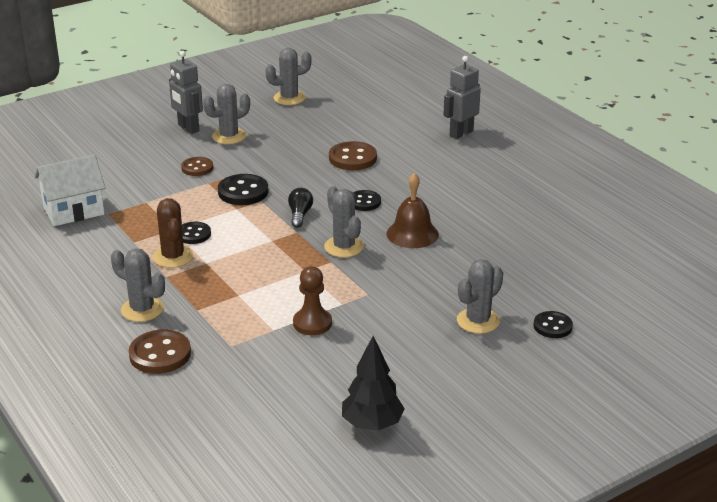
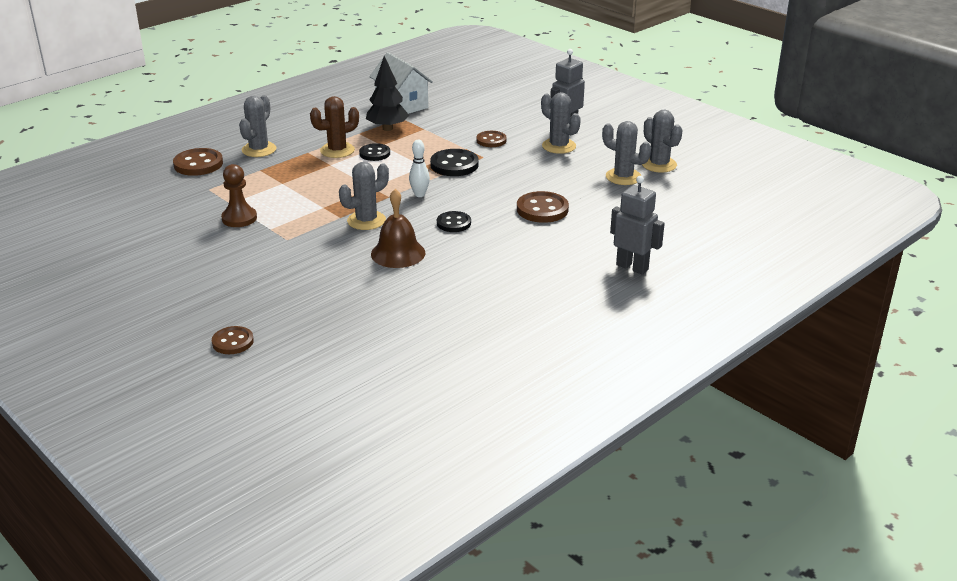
camera: 80 degrees right, 0 degrees up
(300, 215) = (419, 194): black light bulb -> white bowling pin
(372, 424) = (93, 257): black tree -> black tree (387, 128)
(478, 321) = (242, 298): grey cactus -> grey cactus (623, 177)
(552, 326) = (233, 342): black button -> brown button

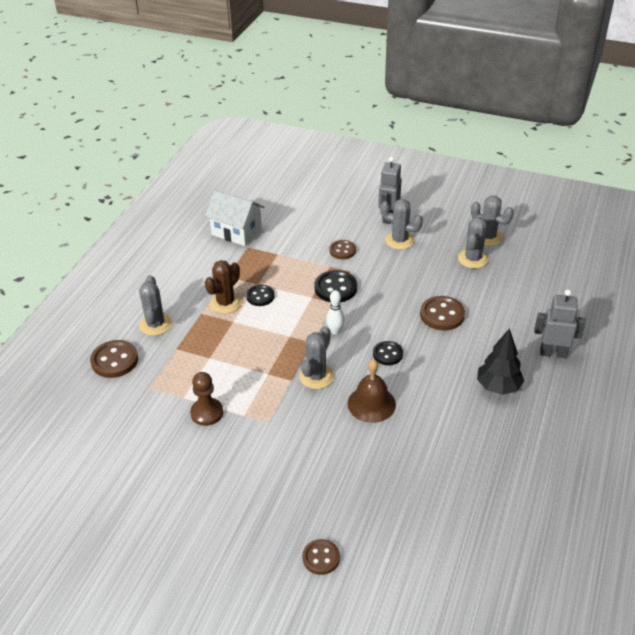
camera: 25 degrees left, 10 degrees up
(387, 128) = (247, 263): black tree -> black tree (498, 387)
(623, 177) = (473, 259): grey cactus -> grey cactus turned 75 degrees counterclockwise

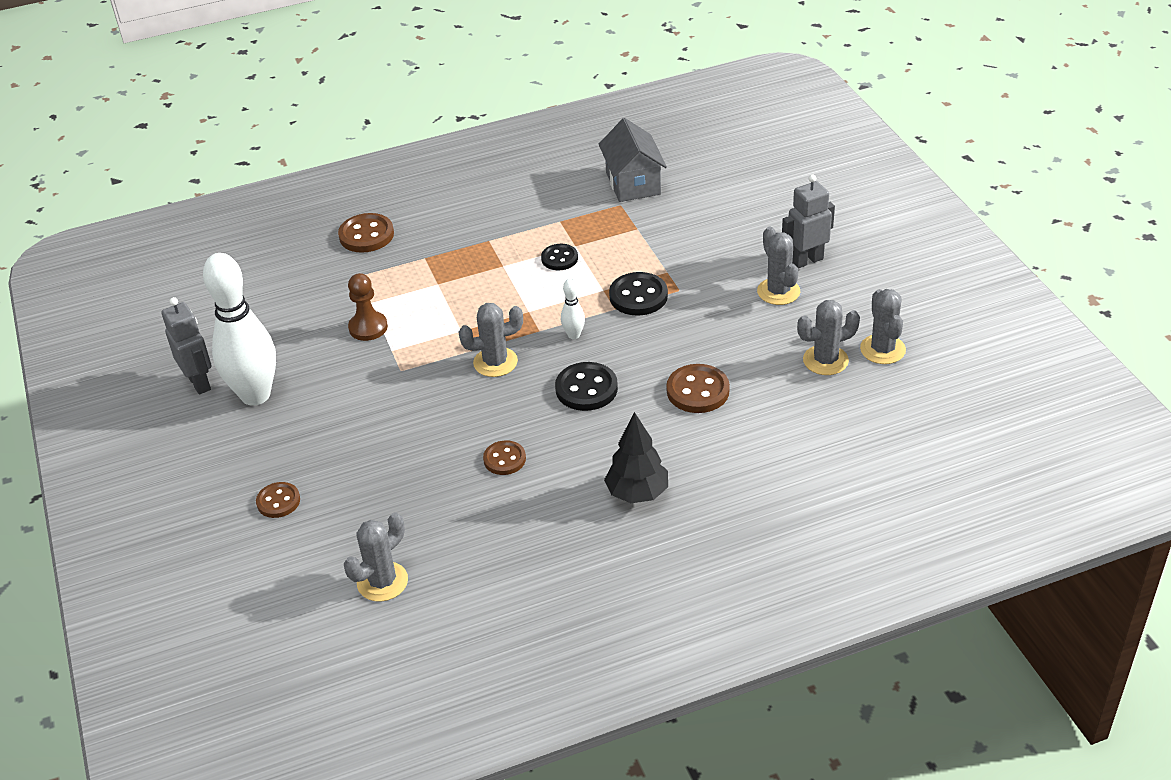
camera: 50 degrees right, 0 degrees up
(155, 324) = (439, 226): grey cactus -> grey cactus (382, 582)
(198, 508) = (255, 395): none -> white bowling pin
(225, 303) = (521, 245): brown cactus -> none
(236, 232) = (633, 183): white house -> grey house
(342, 250) = (703, 265): brown button -> brown button (504, 459)
(371, 404) = (502, 419): brown bell -> none
(387, 354) = (586, 389): black button -> black button, size x1.53
(553, 353) = (747, 506): grey robot -> grey robot (199, 383)

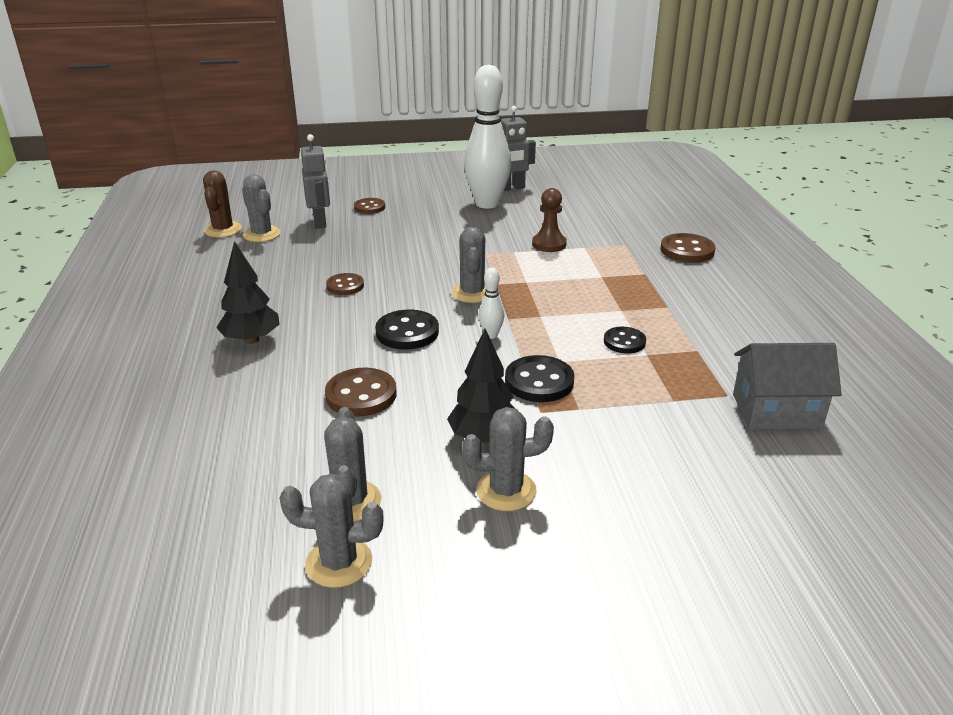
camera: 100 degrees right, 10 degrees down
(375, 629) = (223, 230): none -> brown cactus
(725, 312) = (484, 438): none -> black tree
(806, 260) = (567, 535): grey robot -> grey robot (320, 222)

